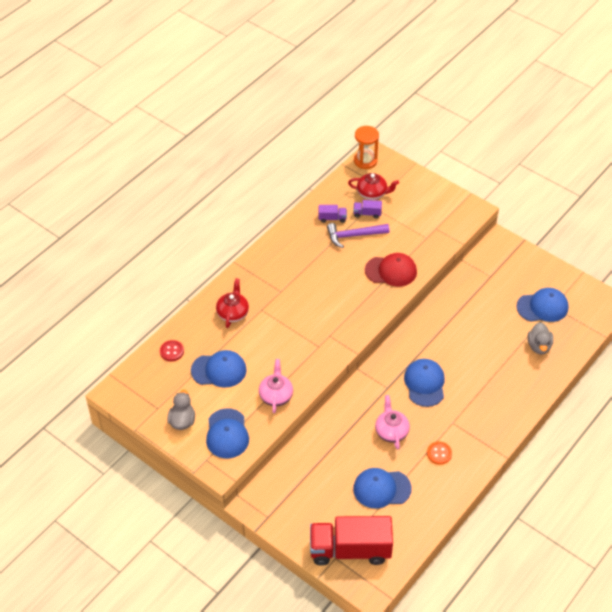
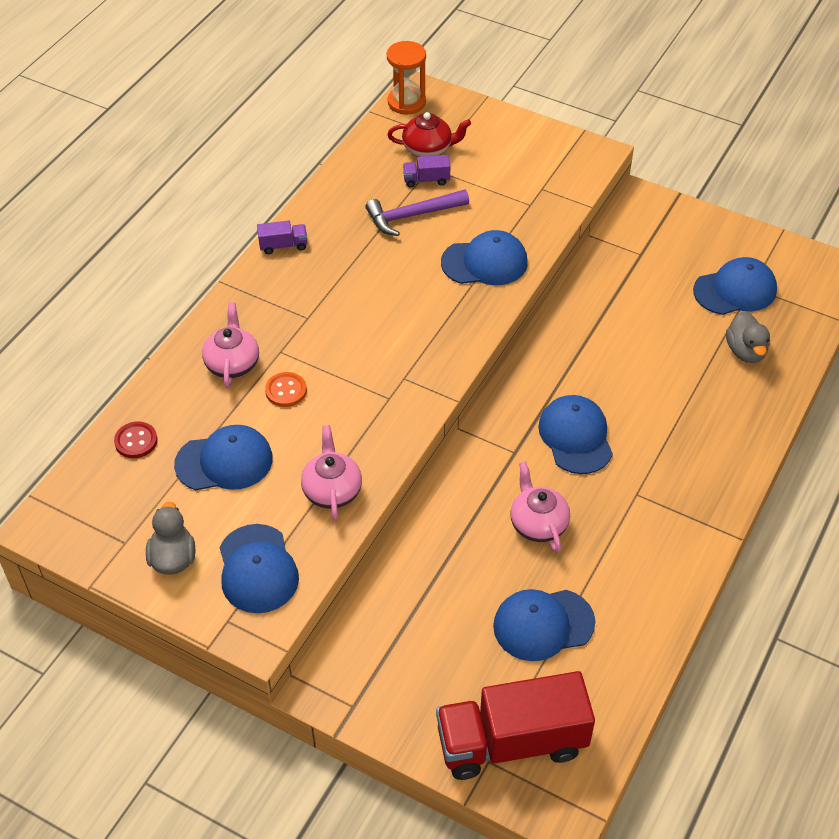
camera: 10 degrees left, 0 degrees up
(233, 313) = (232, 363): red teapot -> pink teapot
(332, 218) = (371, 194): purple truck -> purple truck (283, 245)
(391, 271) = (484, 262): red cap -> blue cap
(439, 453) = (627, 549): orange button -> orange button (286, 391)

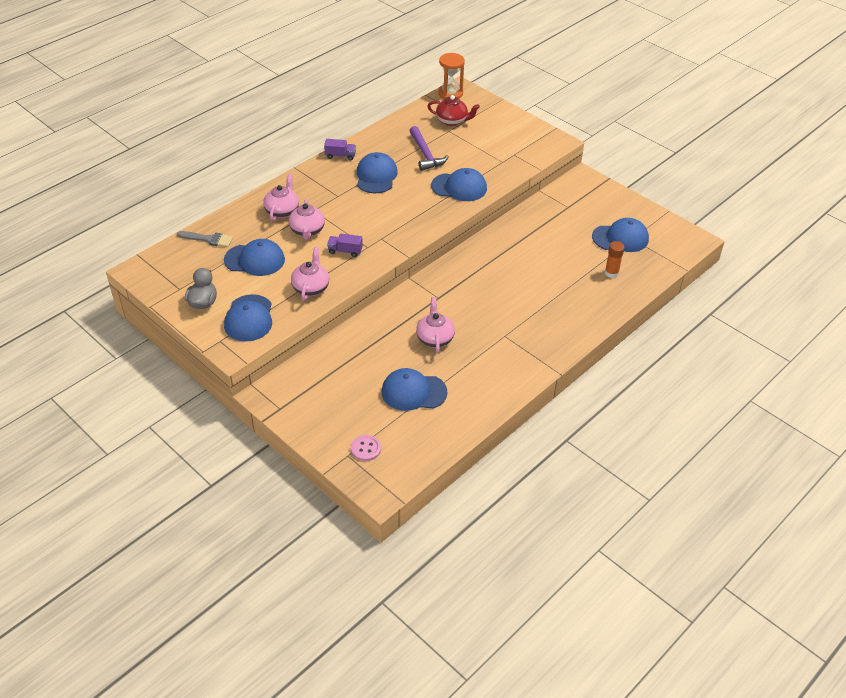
camera: 15 degrees right, 5 degrees down
(136, 441) = (209, 239): red button -> grey brush
(286, 391) = (307, 231): orange button -> pink teapot
(412, 216) = (425, 154): purple hammer -> purple hammer turned 105 degrees counterclockwise
(426, 180) = (443, 137): purple truck -> purple truck (345, 251)
(511, 742) = (366, 449): red truck -> pink button
(575, 437) = (480, 297): blue cap -> blue cap (376, 176)
(745, 351) = (611, 273): grey duck -> orange glue stick

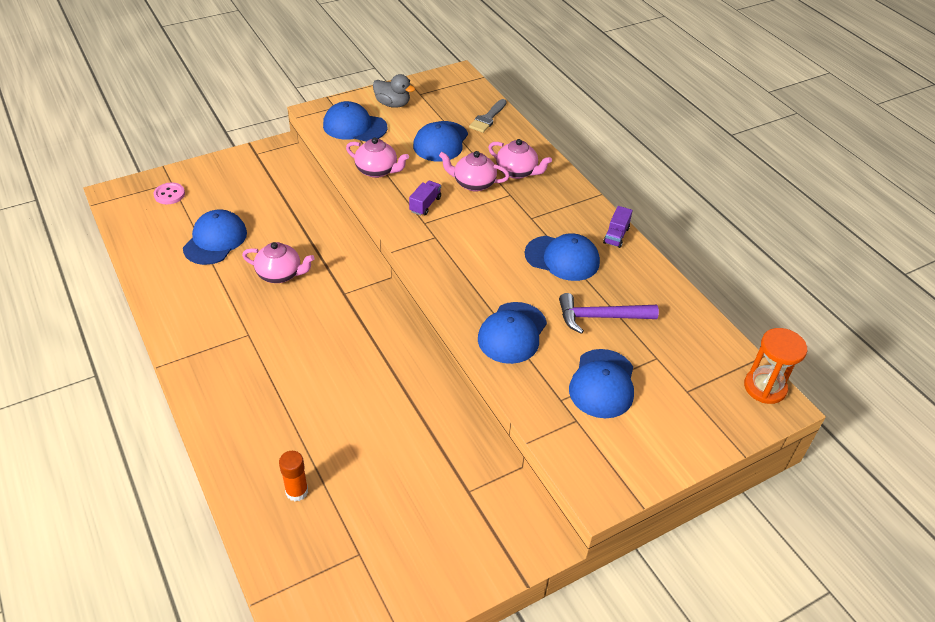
camera: 105 degrees right, 0 degrees up
(452, 121) = (683, 369): red teapot -> none
(620, 238) = (367, 536): blue cap -> blue cap (602, 384)

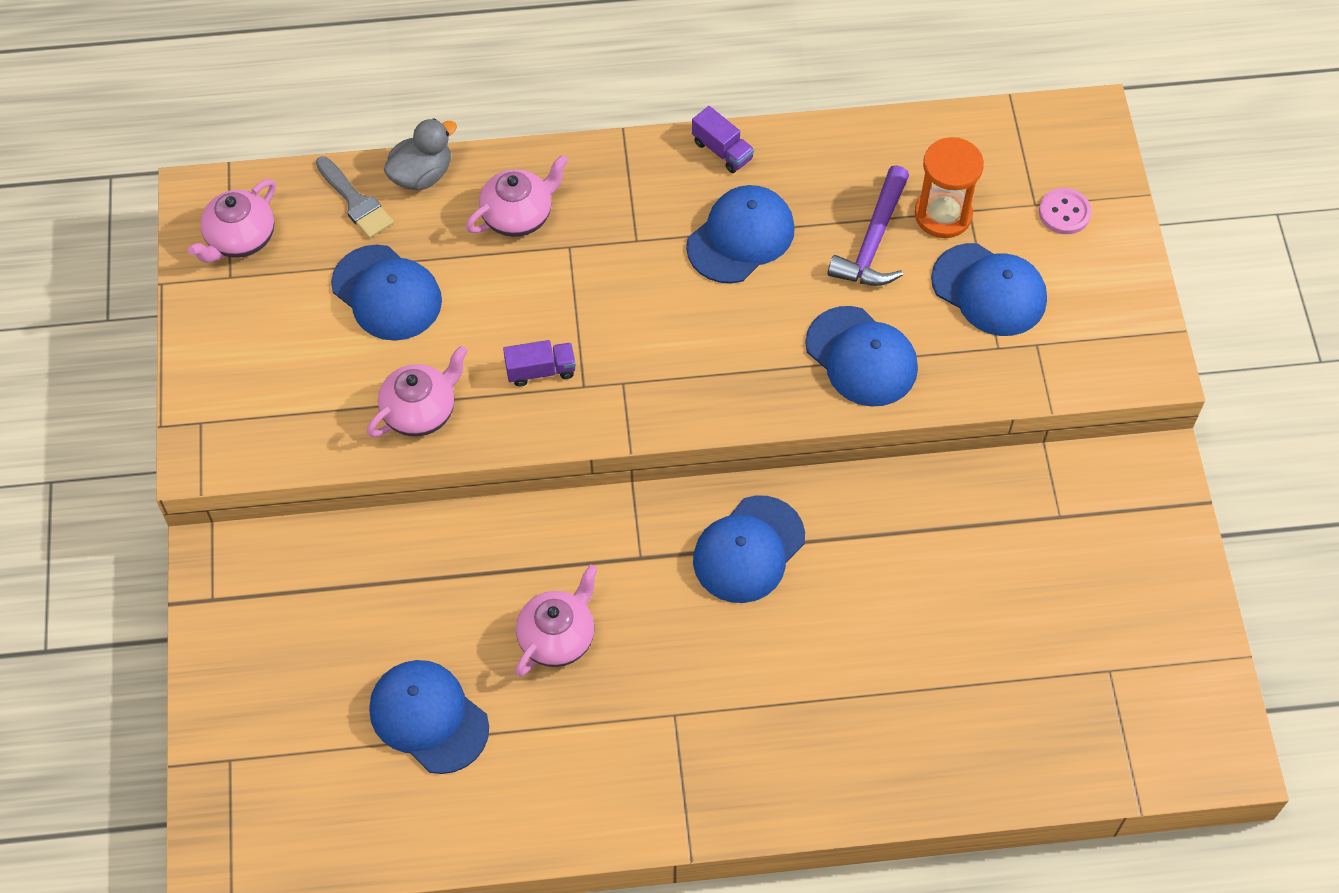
camera: 65 degrees left, 15 degrees up
(169, 194) = (265, 769): pink button -> pink button (1064, 212)
(297, 491) = (991, 718): orange glue stick -> none
(354, 126) = (277, 408): blue cap -> blue cap (748, 549)
(392, 104) = (240, 329): grey duck -> grey duck (422, 175)
(425, 205) = (540, 371): purple truck -> purple truck turned 120 degrees clockwise
(473, 184) = (519, 286): pink teapot -> pink teapot (240, 239)
(765, 387) = (1059, 120): orange hourglass -> orange hourglass (943, 215)

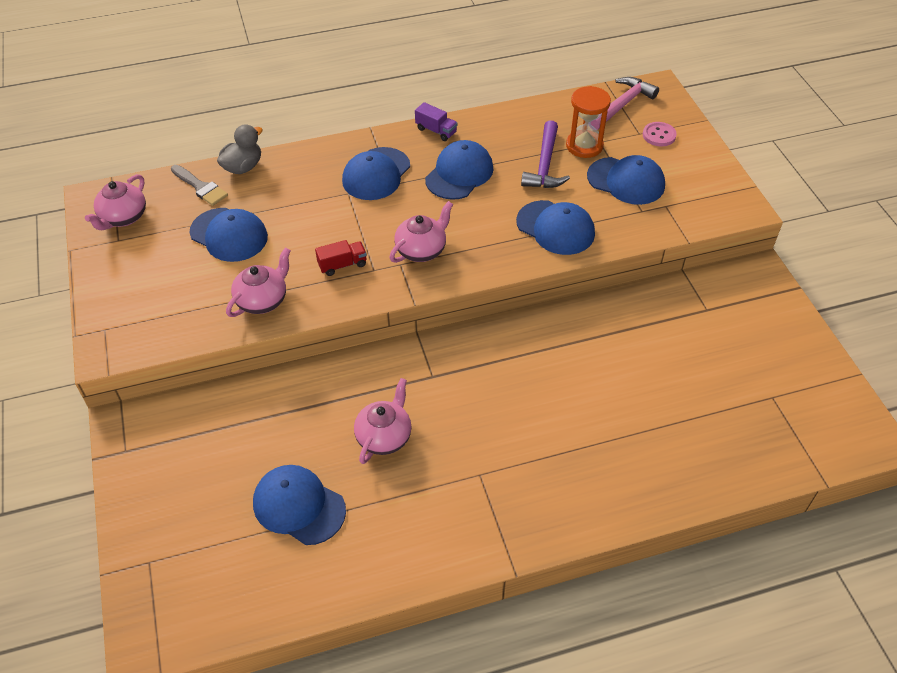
camera: 10 degrees left, 10 degrees down
(518, 215) = (311, 181): pink teapot -> pink teapot (421, 250)
(540, 371) = (342, 265): purple truck -> red truck
(748, 549) = (506, 360): blue cap -> blue cap (376, 174)
(1023, 145) = (622, 105): none -> pink hammer

